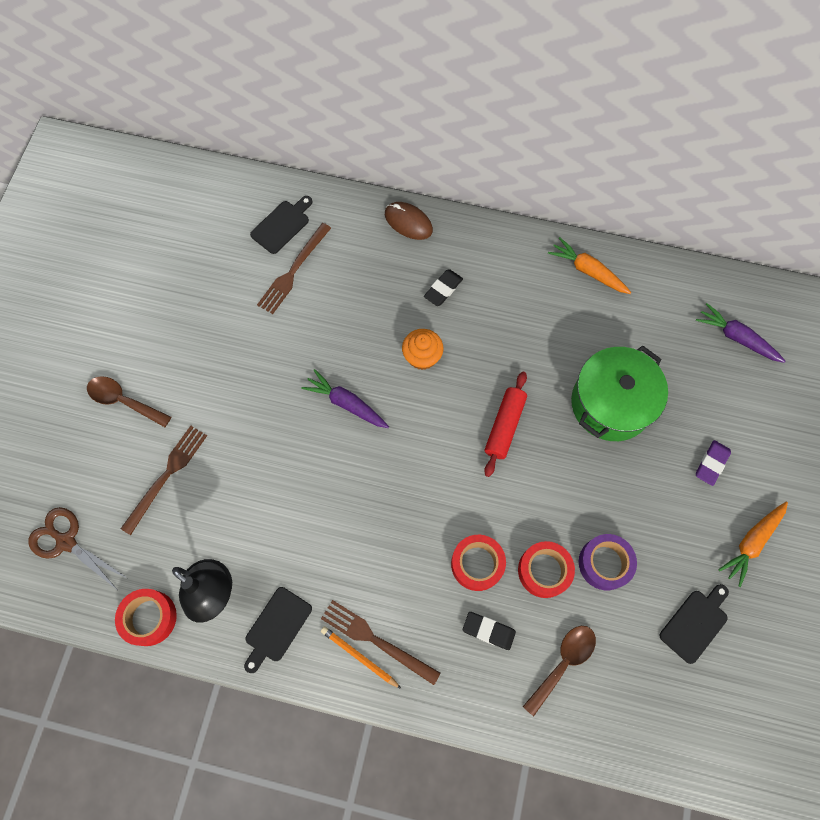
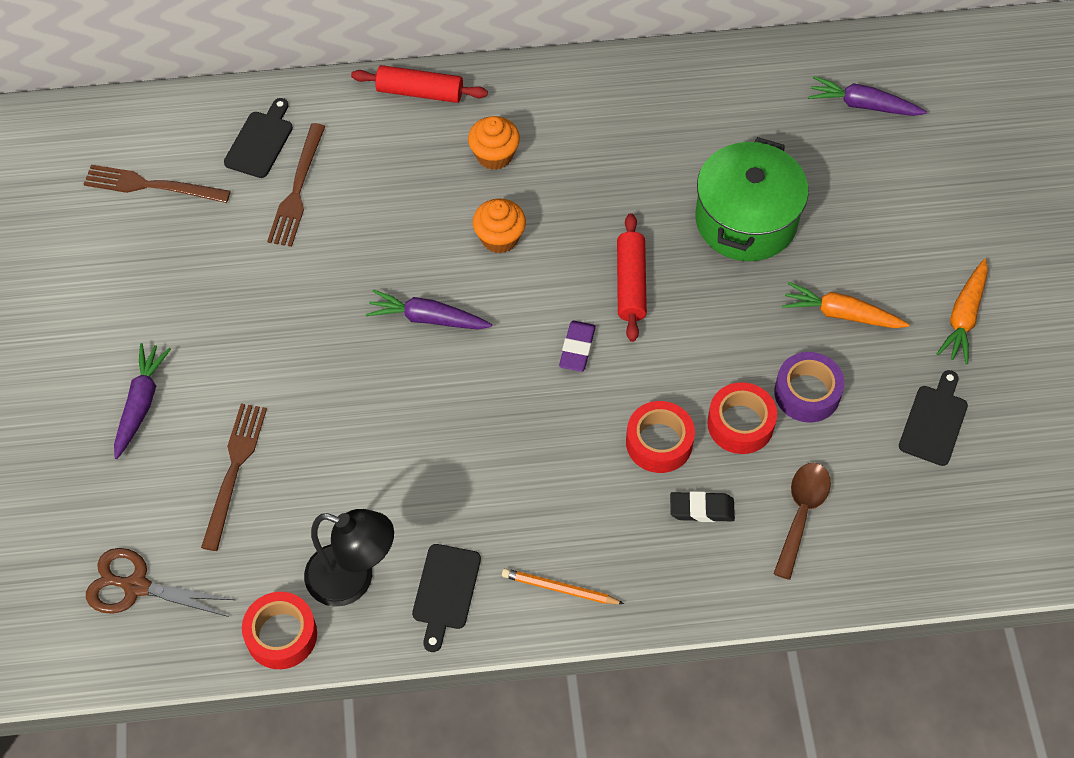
camera: 20 degrees left, 10 degrees down
(124, 401) = (141, 404): brown spoon -> purple carrot
(376, 640) = (572, 564): brown fork -> brown fork (151, 185)
(408, 222) = (419, 92): brown mouse -> red rolling pin
(443, 289) = (494, 155): black eraser -> orange cupcake
(588, 271) = (661, 83): orange carrot -> orange carrot (841, 314)
(711, 463) = (886, 248): purple eraser -> purple eraser (577, 348)

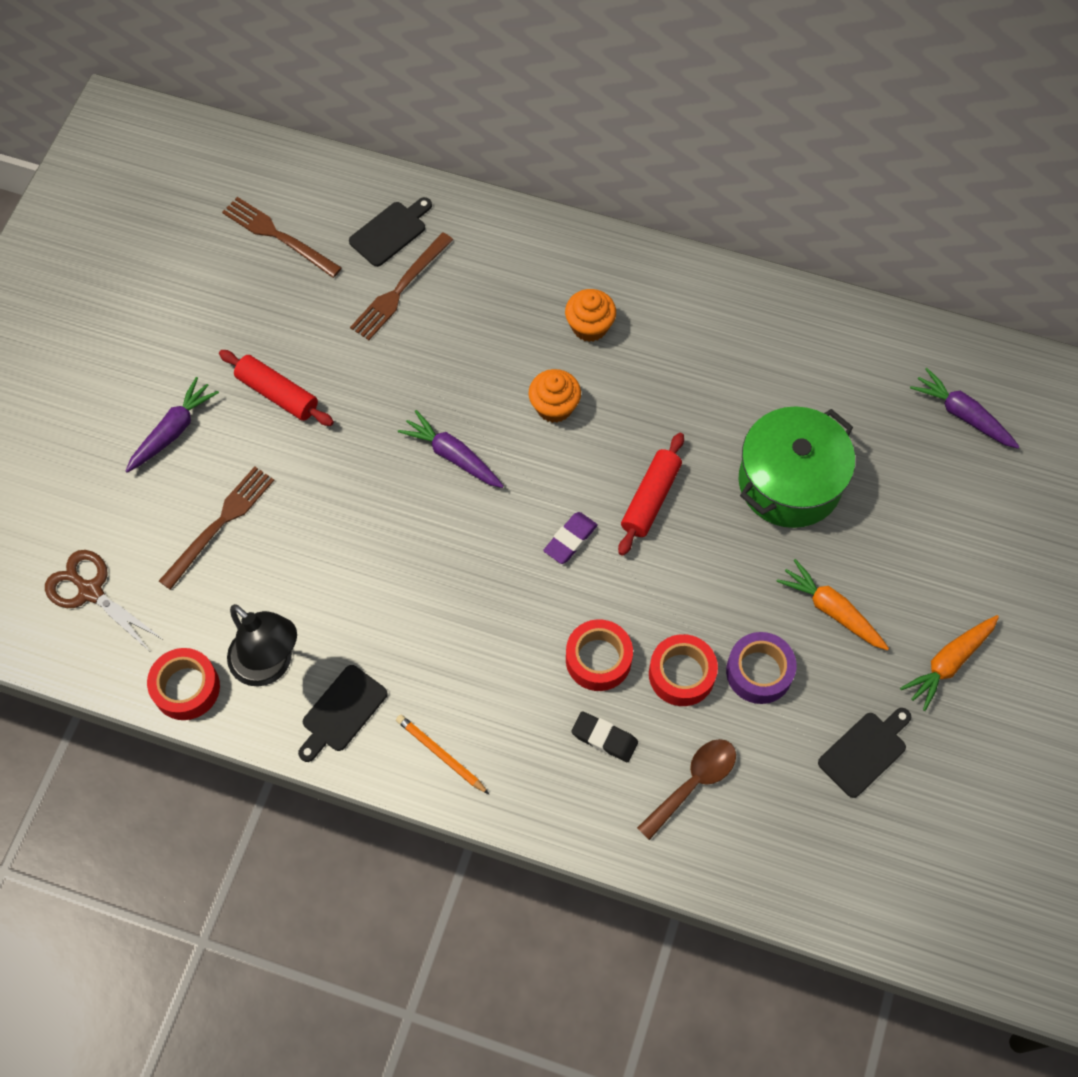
camera: 25 degrees right, 5 degrees up
(419, 92) = (553, 240): red rolling pin -> red rolling pin (277, 394)

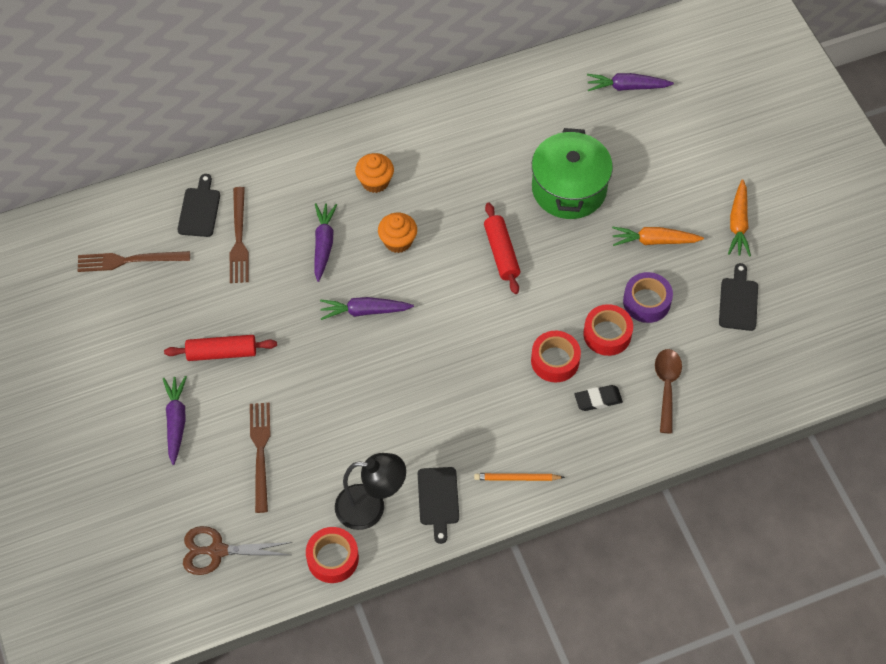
camera: 40 degrees left, 5 degrees down
(477, 355) = (323, 244): none -> purple carrot
(570, 540) = (478, 308): purple eraser -> none

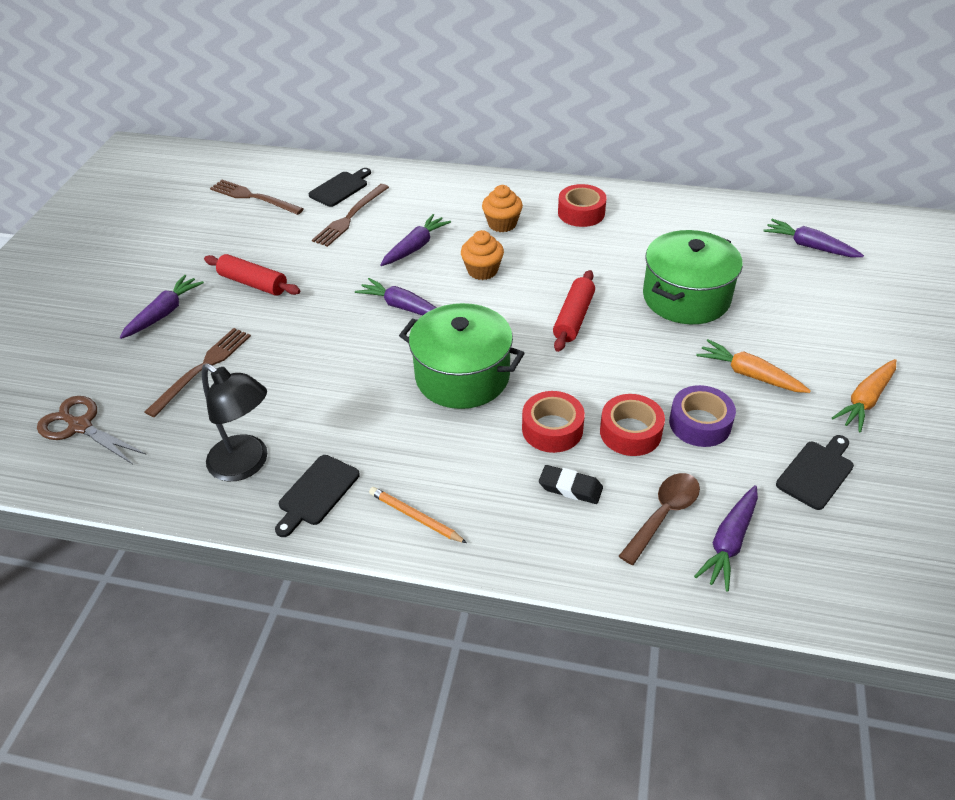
camera: 35 degrees right, 15 degrees down
(332, 558) = (166, 490): red tape -> red tape (581, 213)
(460, 350) = (462, 376): none -> green pot
(716, 384) = (729, 542): none -> purple carrot

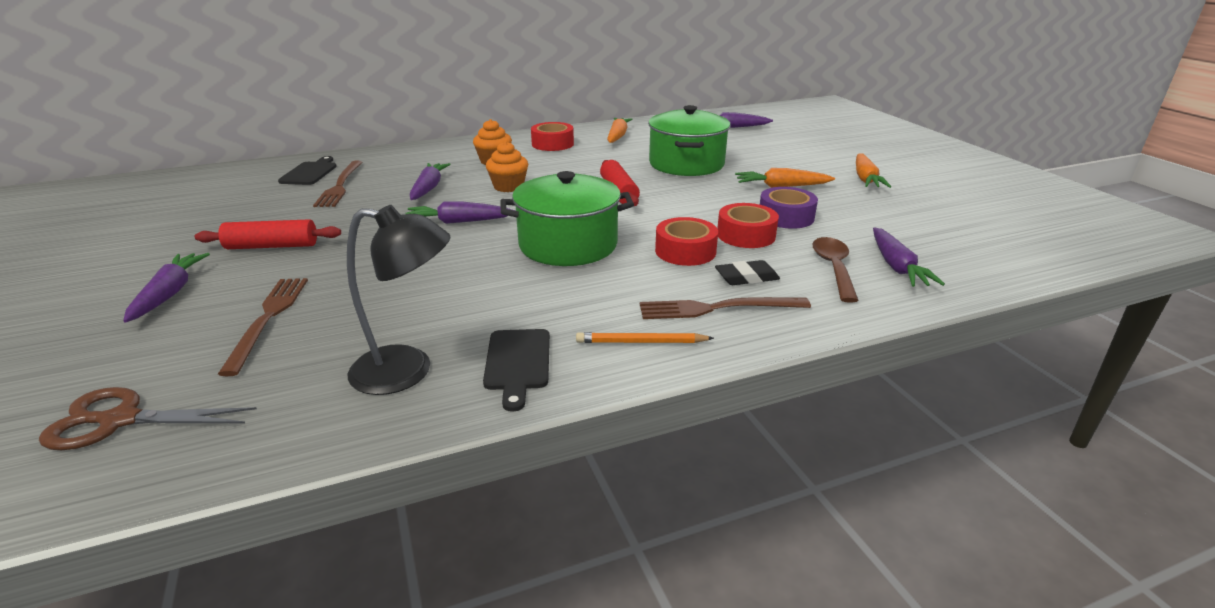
camera: 35 degrees left, 15 degrees down
(253, 197) = (212, 196): brown fork -> brown fork (717, 308)
(660, 221) = (617, 136): none -> orange carrot
(817, 472) = (891, 216): black cutting board -> none

